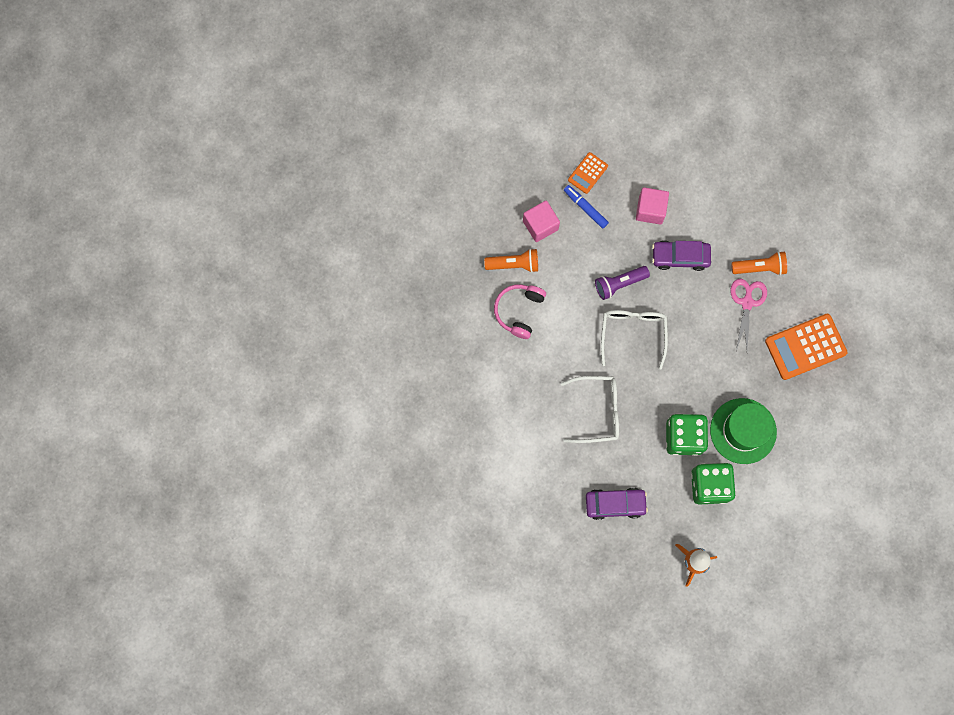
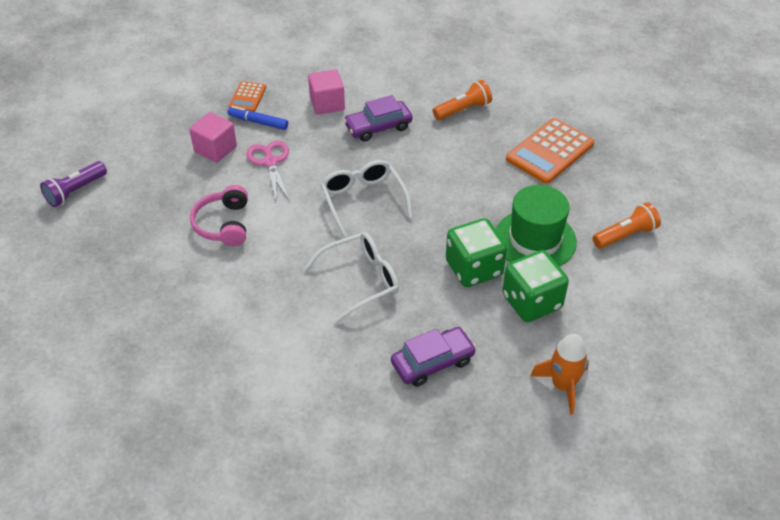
camera: 25 degrees left, 30 degrees down
(514, 264) = (199, 188): orange flashlight -> orange flashlight (625, 235)
(619, 284) = (326, 166): purple flashlight -> purple flashlight (75, 191)
(747, 303) = (468, 138): pink scissors -> pink scissors (270, 162)

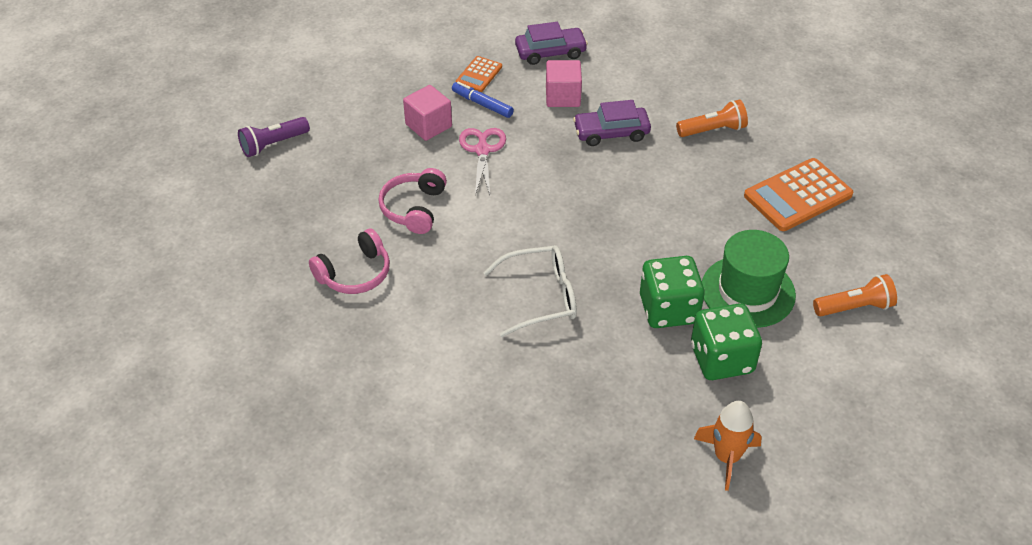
camera: 15 degrees right, 0 degrees up
(186, 293) = (355, 273): none -> pink headphones
(363, 201) = (570, 212): white glasses -> none
(432, 362) = (591, 401): purple car -> purple car (550, 52)

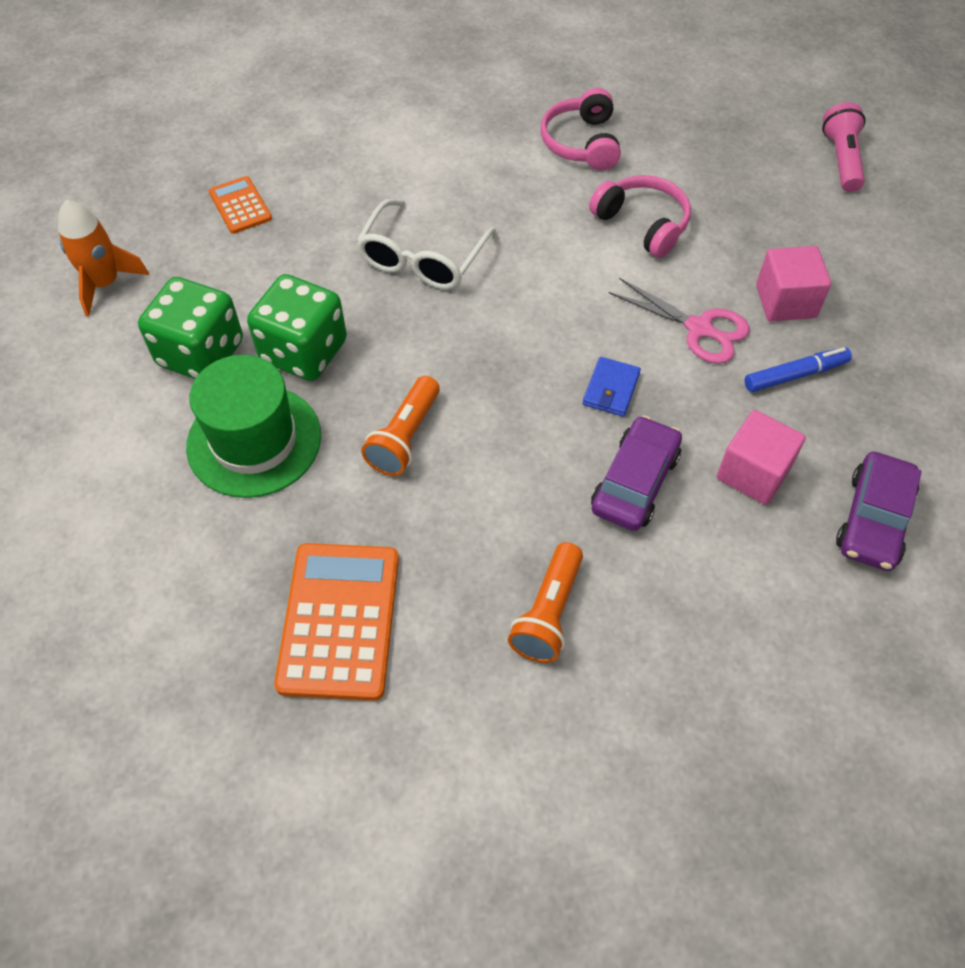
camera: 125 degrees right, 10 degrees up
(273, 144) = (841, 160): purple flashlight -> pink flashlight
(479, 75) = (866, 404): orange calculator -> orange calculator (240, 206)
(561, 166) = (611, 389): none -> blue wallet
(854, 307) = (127, 531): orange flashlight -> orange flashlight (405, 437)

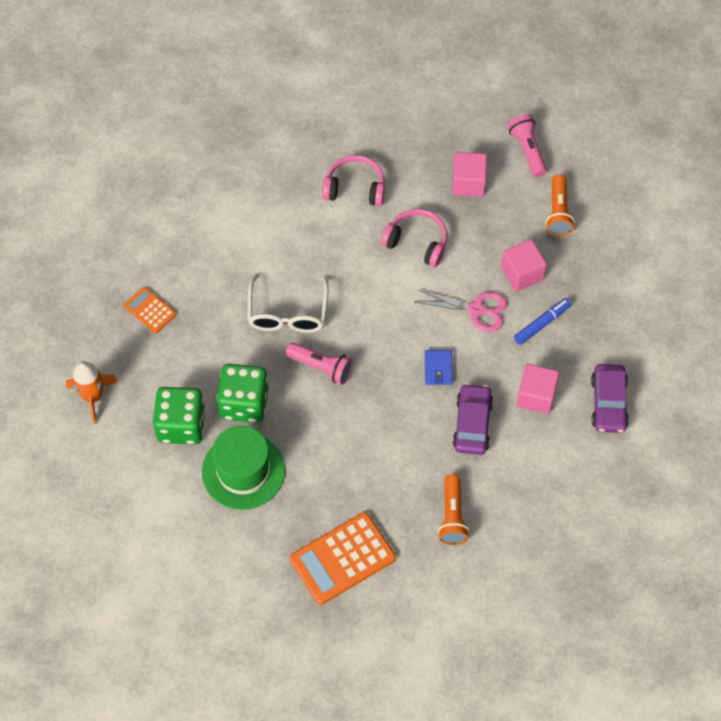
camera: 20 degrees left, 5 degrees up
(339, 620) = (342, 558): orange calculator -> orange calculator turned 105 degrees counterclockwise
(405, 437) = (330, 439): orange flashlight -> orange flashlight (558, 212)
(437, 337) = (321, 367): none -> pink flashlight
(582, 143) = (355, 188): pink headphones -> pink headphones turned 120 degrees clockwise
(743, 175) = (468, 183): none -> pink cube

